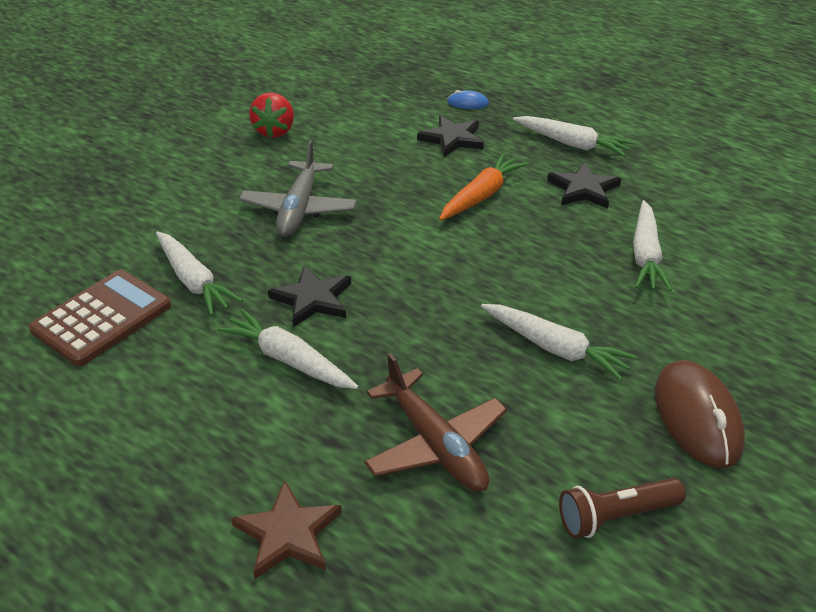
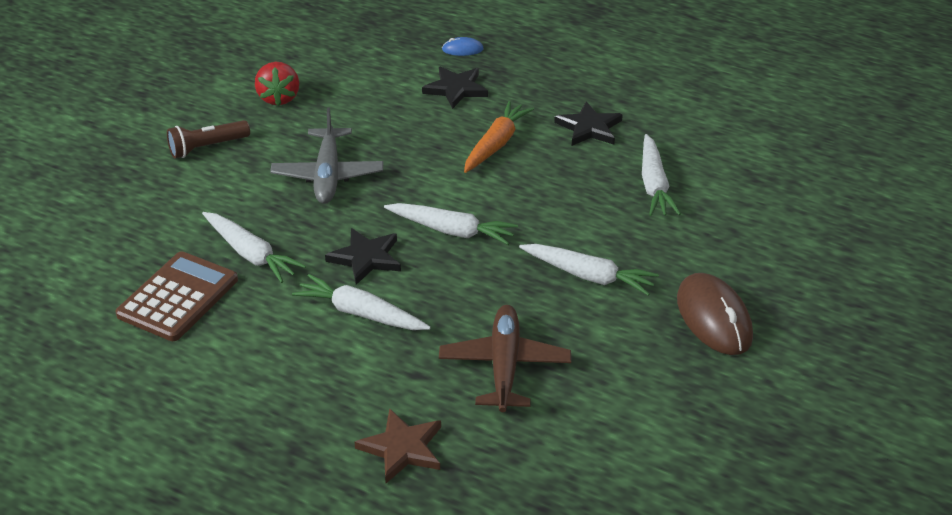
camera: 10 degrees left, 0 degrees up
(435, 444) = (504, 366): brown plane -> brown plane turned 135 degrees counterclockwise
(572, 144) = (571, 83): white carrot -> white carrot (452, 231)
(615, 516) = (659, 401): brown flashlight -> brown flashlight (207, 147)

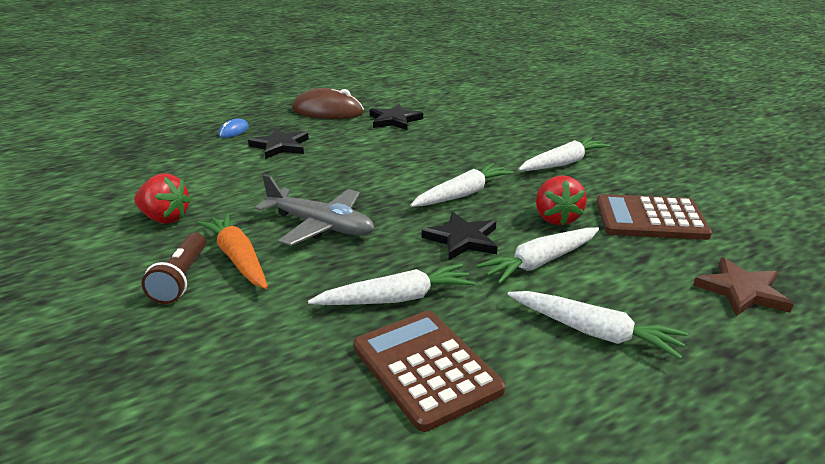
camera: 60 degrees left, 10 degrees down
(452, 303) = (556, 218): none -> red strawberry
(496, 144) = (372, 151): orange carrot -> orange carrot (238, 258)
(504, 366) = (650, 219): brown plane -> brown calculator
(654, 185) = (481, 120): white carrot -> white carrot (594, 332)
(714, 318) = (636, 141): brown mouse -> brown mouse (327, 111)

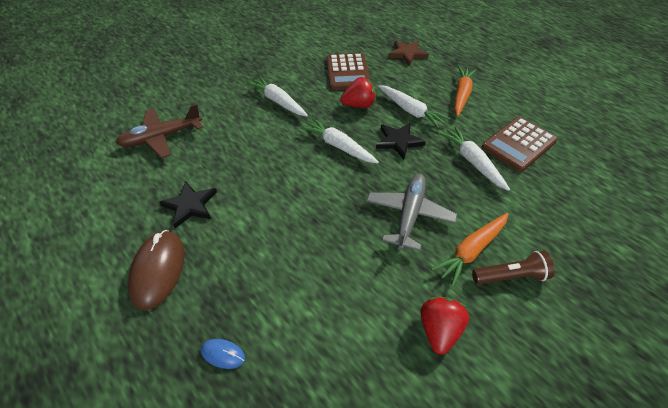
camera: 100 degrees left, 20 degrees up
(280, 146) = (264, 287): black star -> none
(497, 108) = (161, 137): none -> brown plane
(594, 332) = (461, 95): white carrot -> orange carrot

